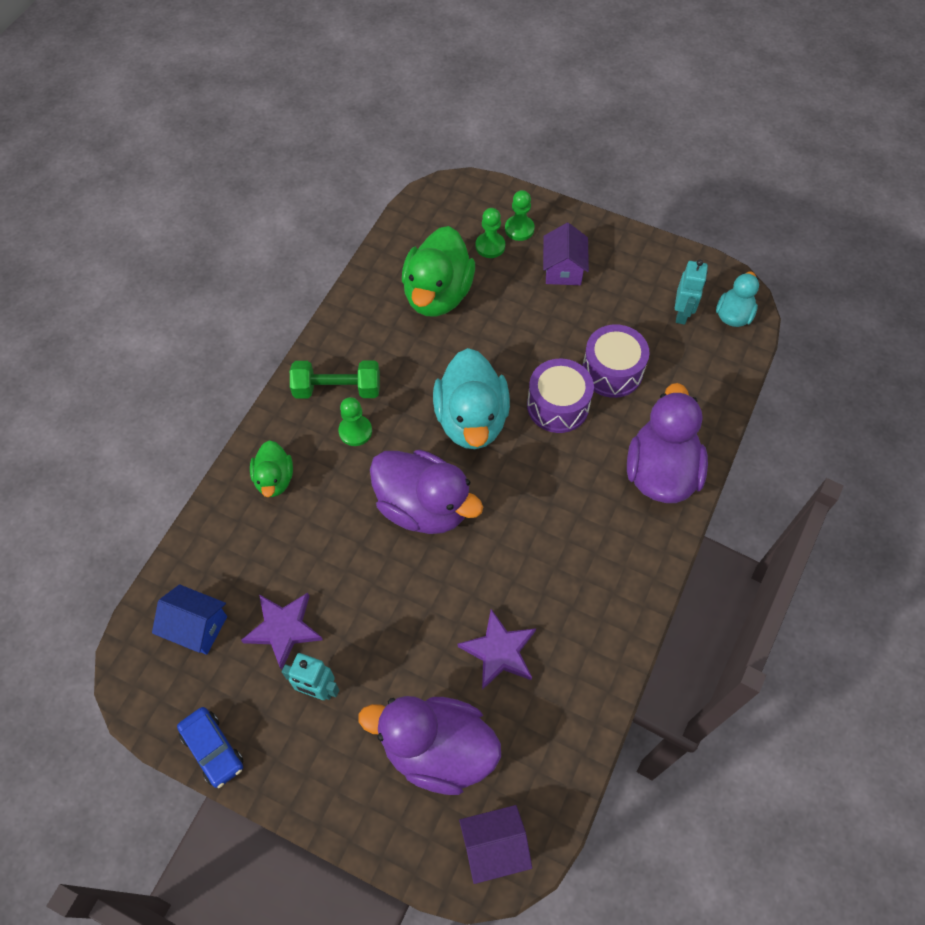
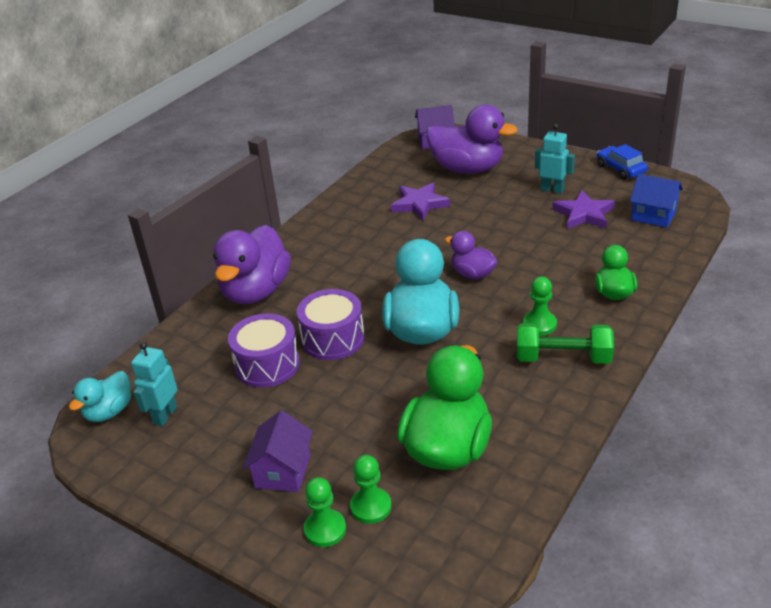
camera: 170 degrees left, 25 degrees down
(423, 506) = (472, 274): purple duck -> purple duck, size x0.55

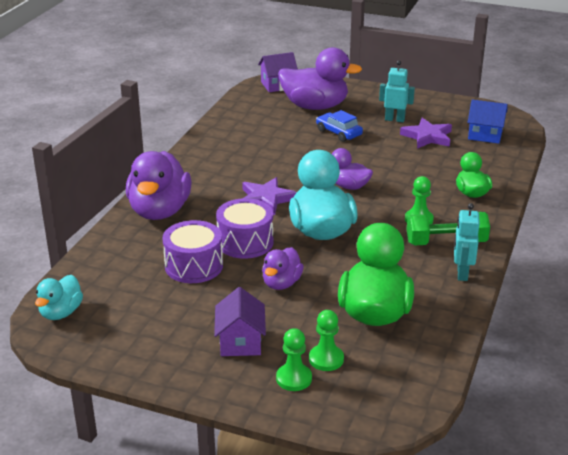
camera: 15 degrees left, 5 degrees down
(165, 415) = (115, 311): turquoise robot -> turquoise robot (462, 273)
(354, 397) = (281, 283): none -> purple duck
(419, 204) = (282, 135): purple star -> purple star (266, 199)
(620, 169) = (447, 101): blue car -> blue car (338, 133)

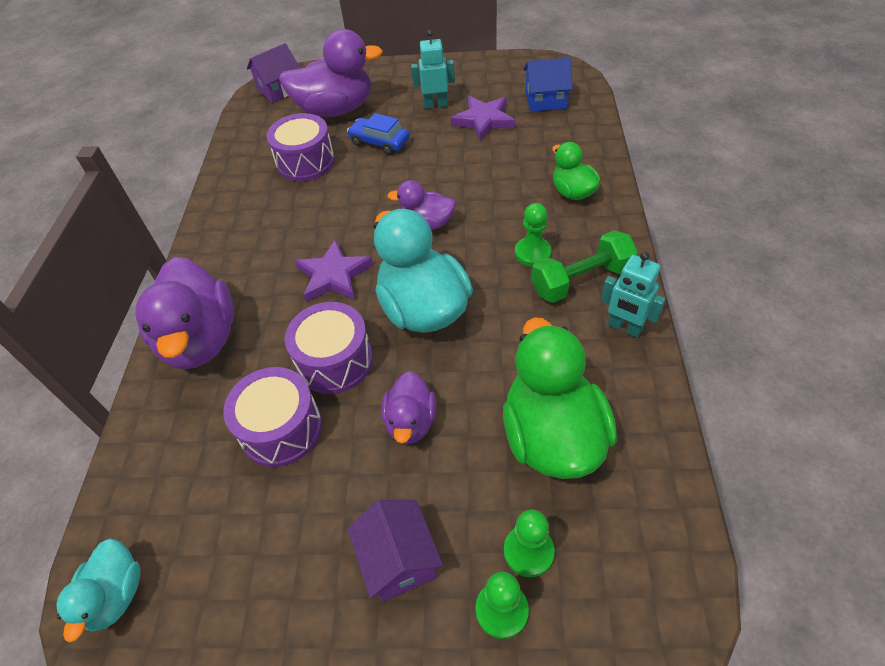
camera: 15 degrees left, 20 degrees up
(277, 132) = (305, 162): none -> purple drum
(462, 273) = (624, 327): turquoise robot -> turquoise robot turned 45 degrees counterclockwise

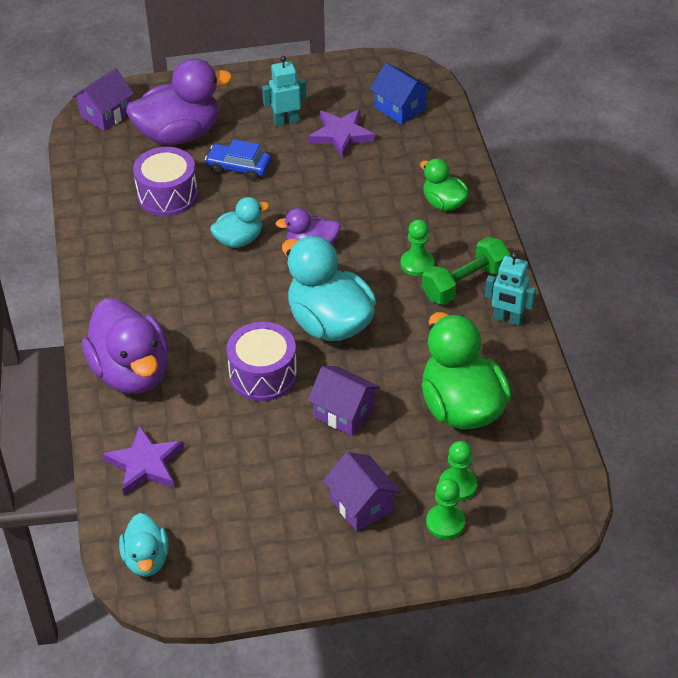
camera: 15 degrees left, 5 degrees down
(281, 429) = (235, 432): purple drum -> none
(333, 275) = (236, 303): purple star -> purple star (145, 464)
(357, 210) = (239, 240): none -> turquoise duck
(411, 422) = (344, 413): purple duck -> purple house
(546, 100) = (400, 108): blue house -> blue house turned 60 degrees clockwise

